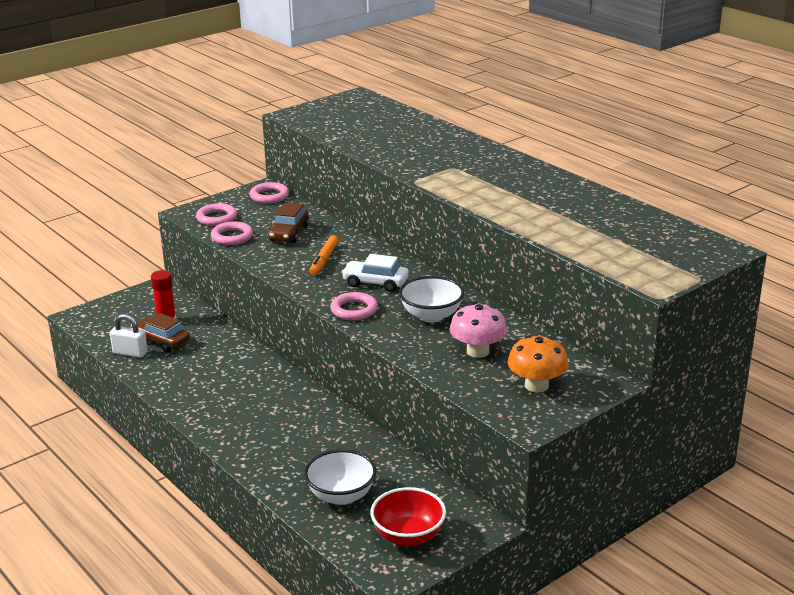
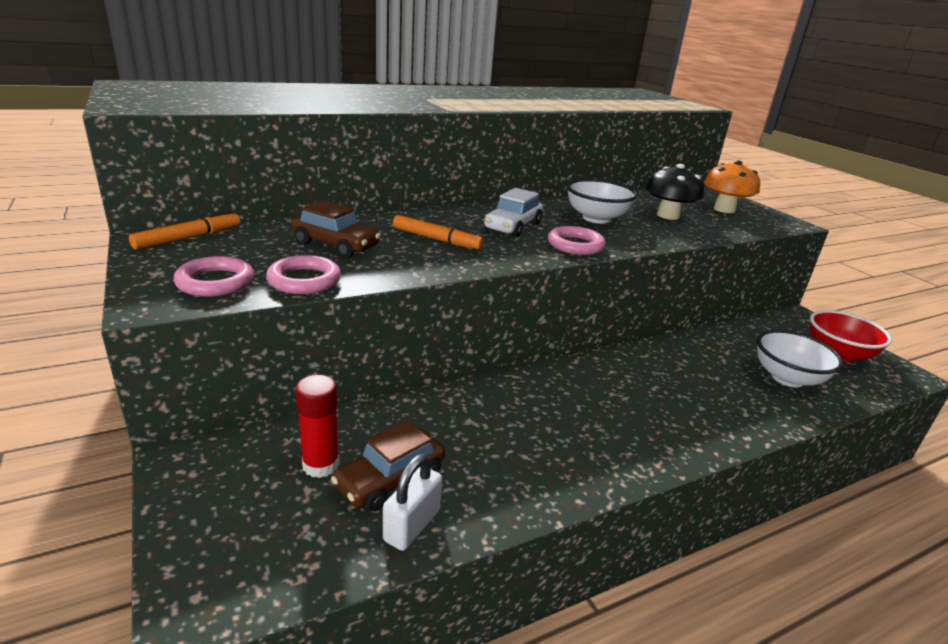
camera: 80 degrees left, 0 degrees up
(269, 196) = (188, 238): pink ring -> orange marker
(478, 351) = (668, 215): pink mushroom -> black mushroom

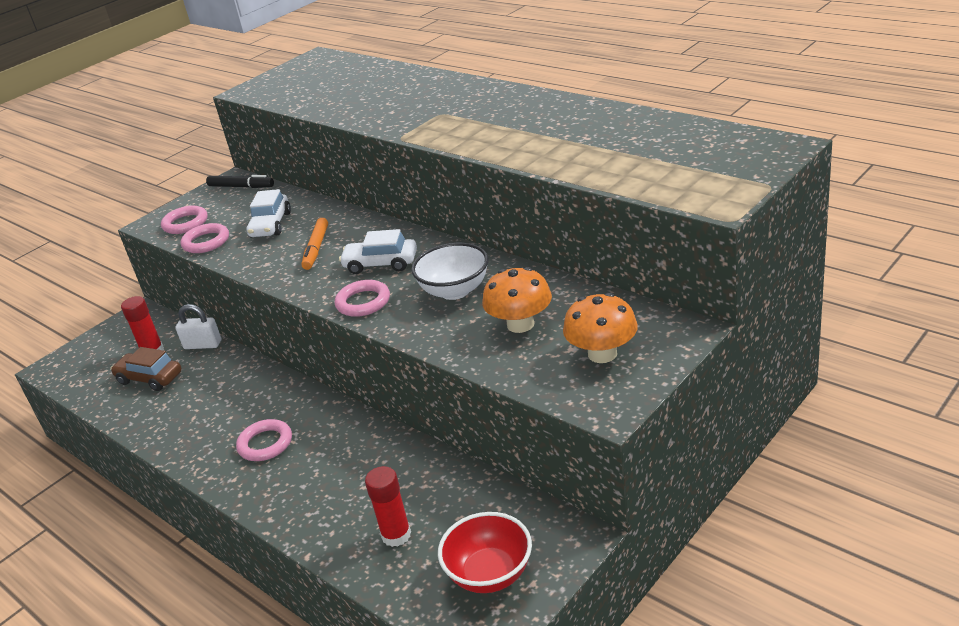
camera: 75 degrees right, 5 degrees up
(188, 238) = (241, 187): orange marker -> black marker
(336, 245) = (270, 225): brown car -> white car
(412, 525) = (115, 400): white padlock -> white padlock (203, 345)
(619, 414) = (265, 444): none -> pink ring
(668, 215) = (520, 324): black mushroom -> orange mushroom
(787, 378) = (396, 535): white bowl -> red glue stick

